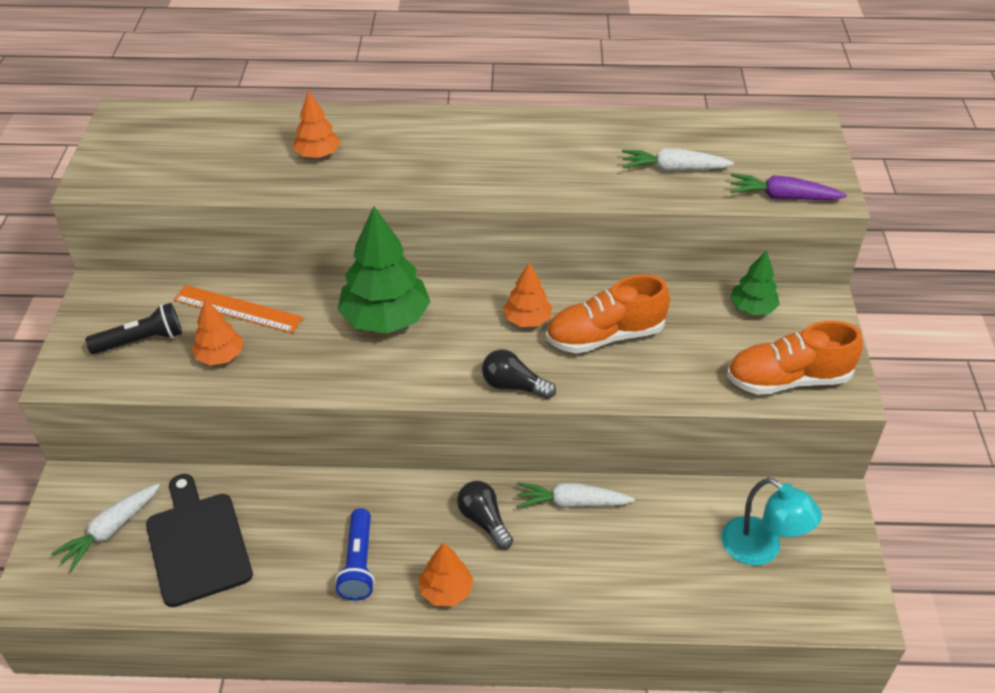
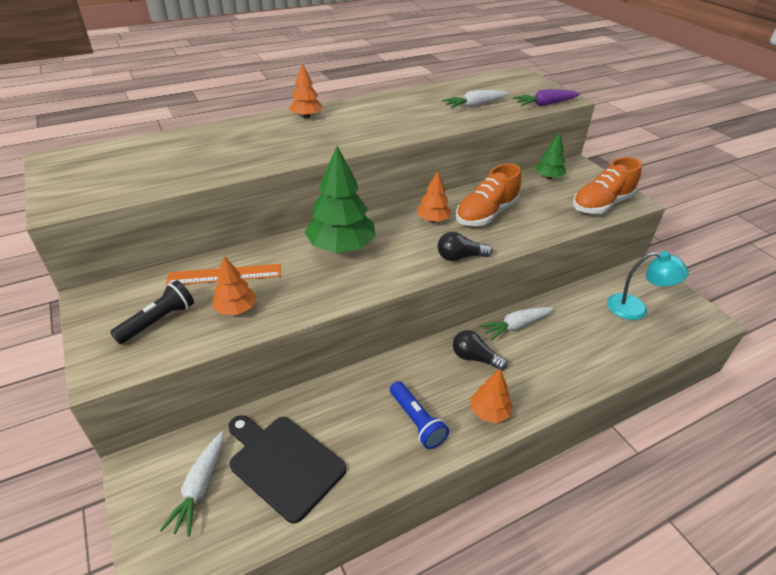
camera: 30 degrees left, 5 degrees down
(318, 154) = (240, 147): orange tree -> orange tree (306, 116)

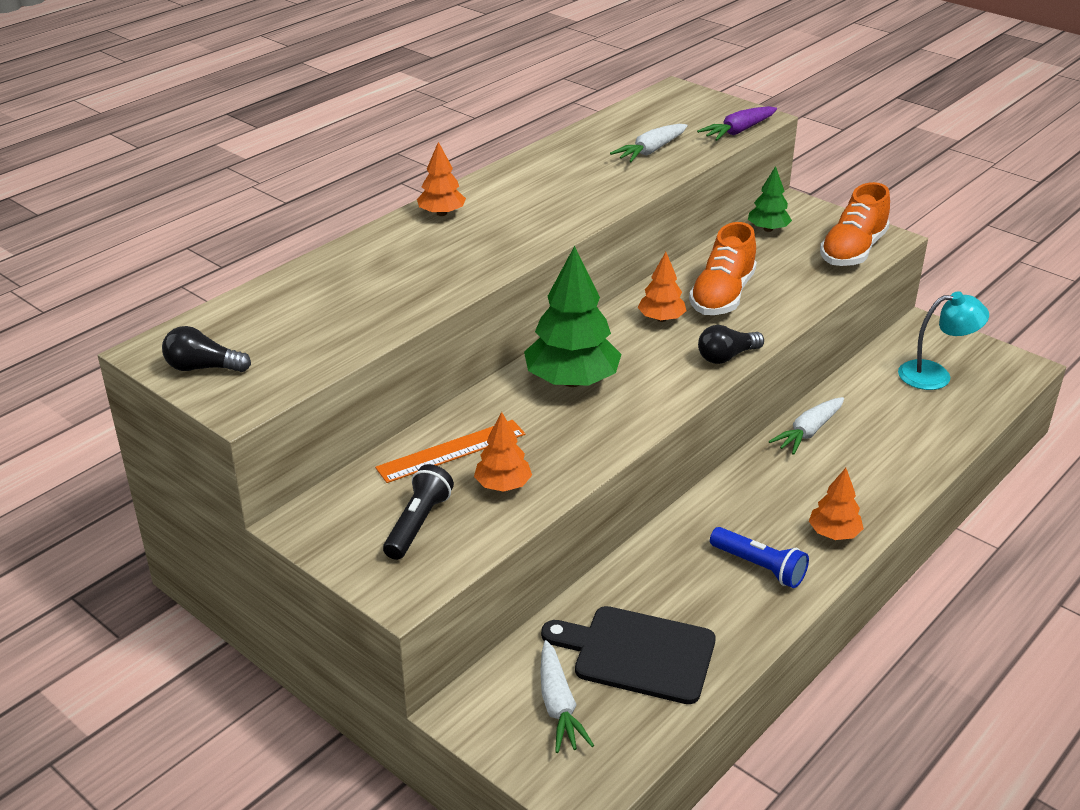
camera: 20 degrees left, 5 degrees down
(474, 358) = (782, 481): black light bulb -> black light bulb (203, 368)

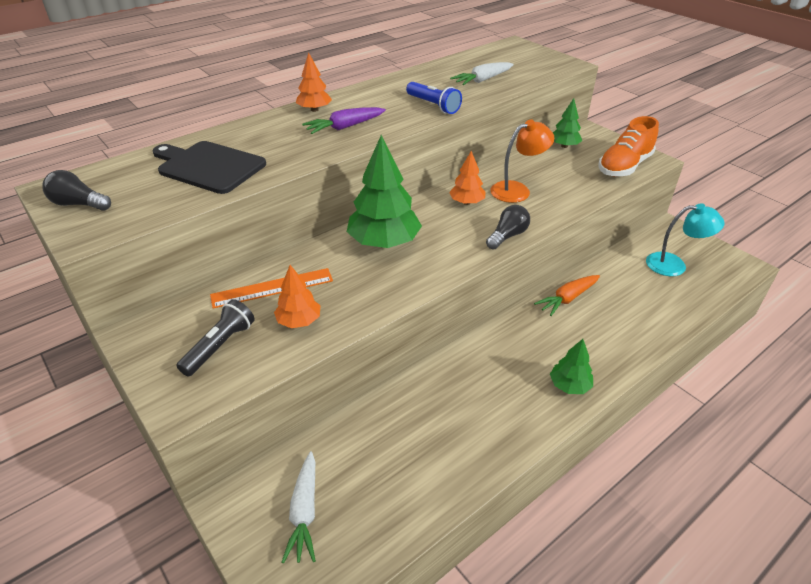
camera: 10 degrees right, 5 degrees up
(638, 653) = (384, 472): black cutting board -> black cutting board (209, 166)
(722, 296) = (517, 190): orange shoe -> orange lamp
(726, 357) = (507, 236): black light bulb -> black light bulb turned 150 degrees clockwise
(738, 131) = (551, 72): purple carrot -> purple carrot (344, 127)
(759, 567) = (502, 407): blue flashlight -> blue flashlight (433, 105)
(808, 432) = (567, 299): white carrot -> orange carrot
(834, 533) = (569, 386): orange tree -> green tree

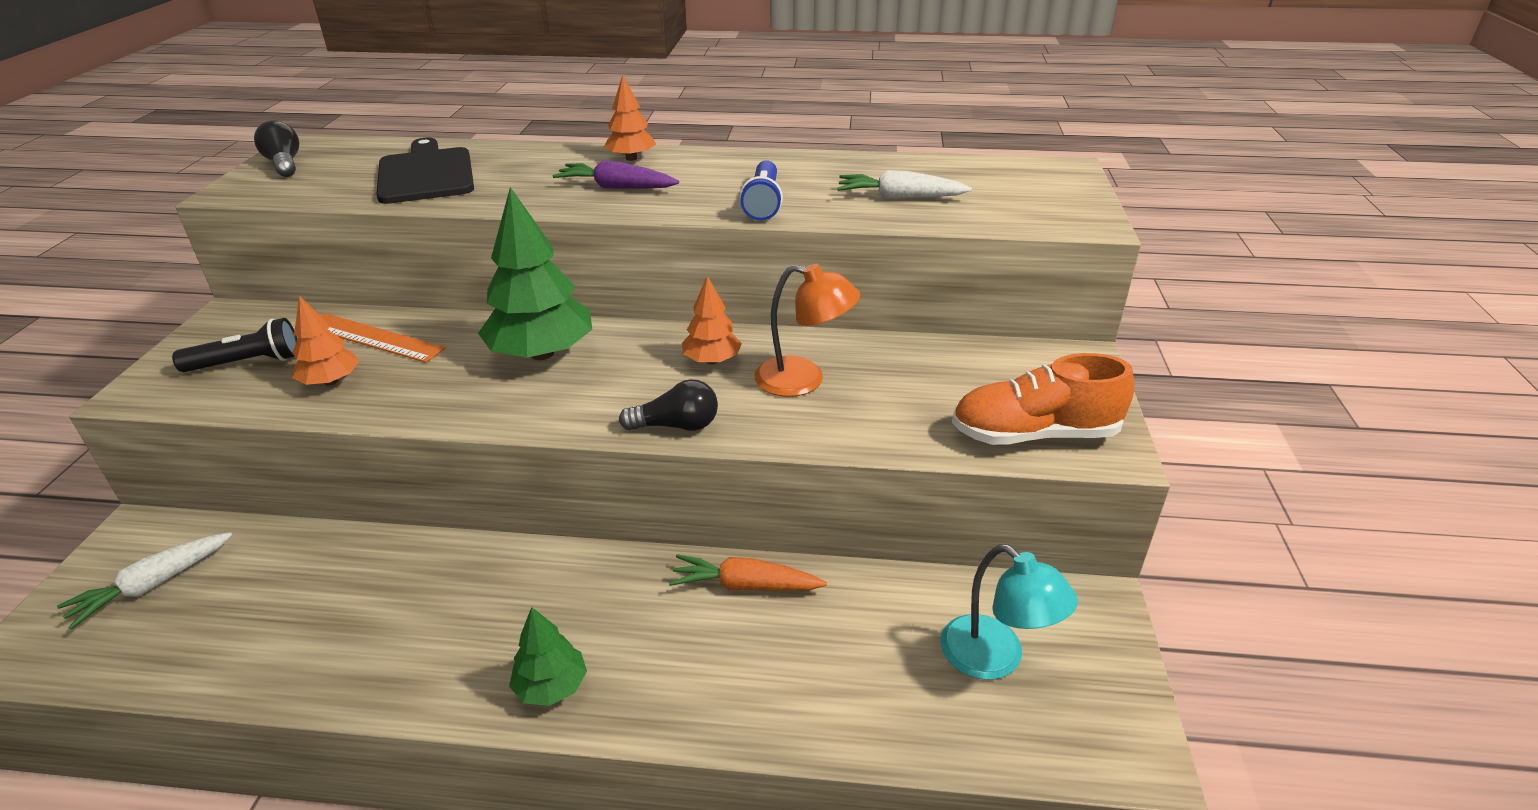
camera: 45 degrees right, 5 degrees down
(564, 146) = (993, 359): green tree -> none

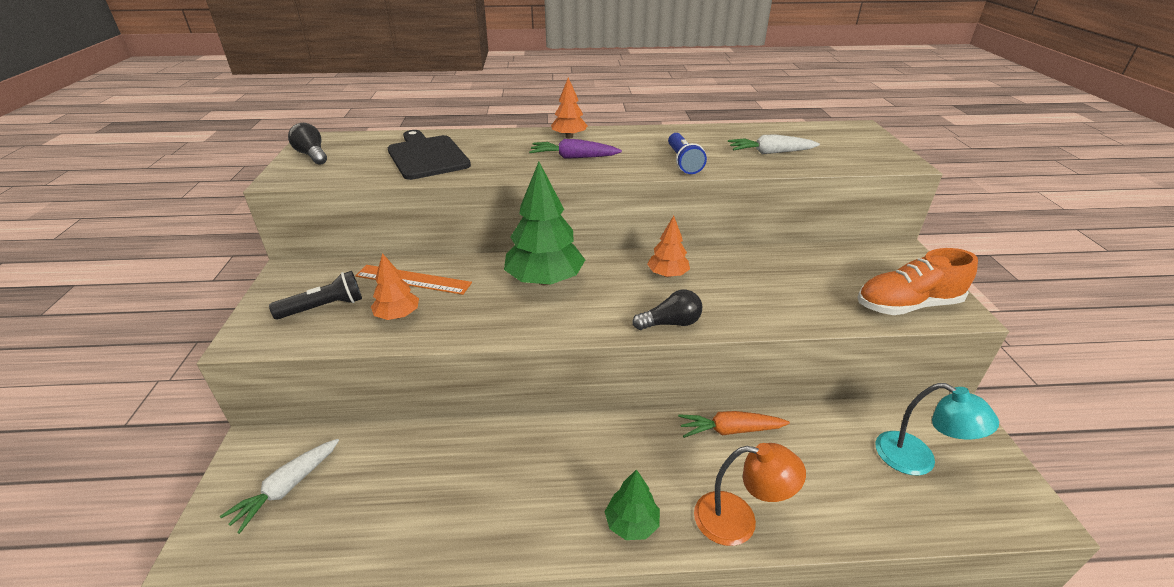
camera: 10 degrees left, 0 degrees up
(803, 380) = (737, 282): orange lamp -> orange lamp (738, 520)

